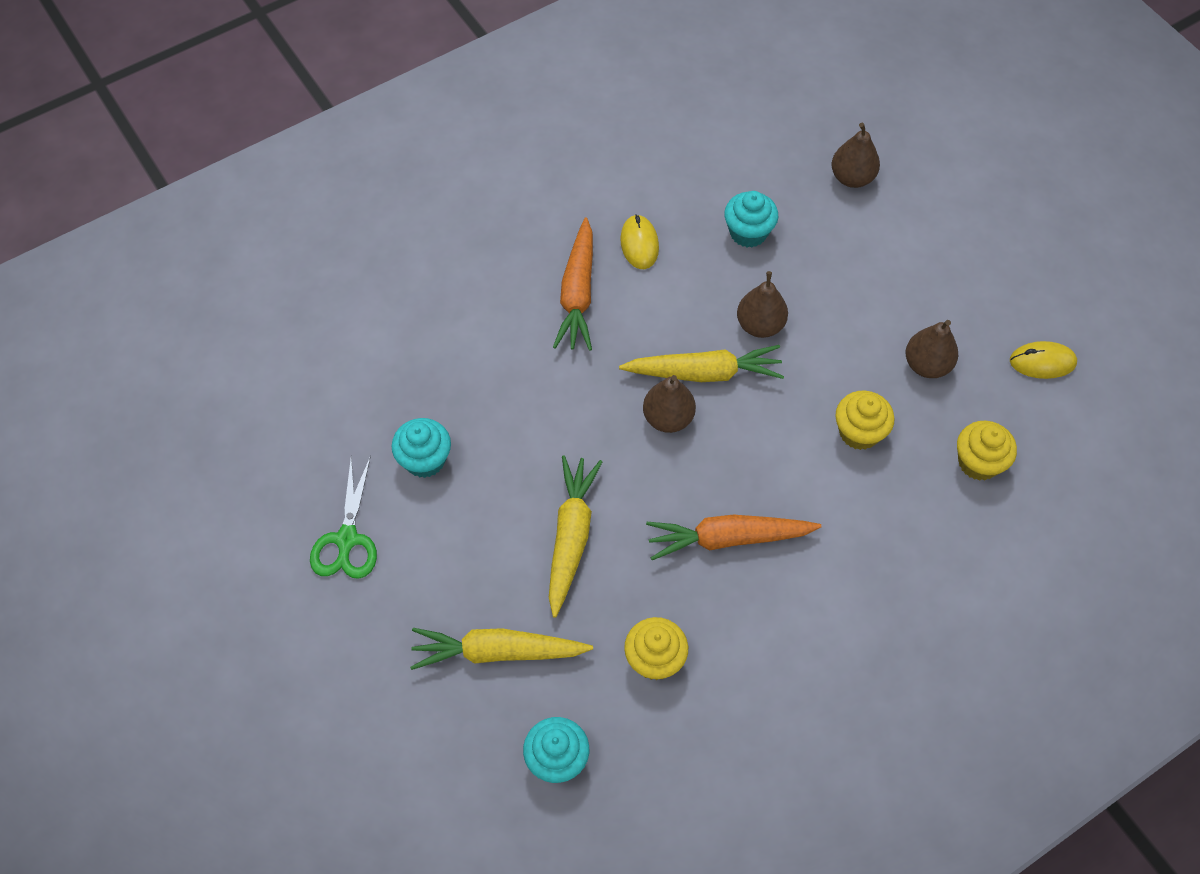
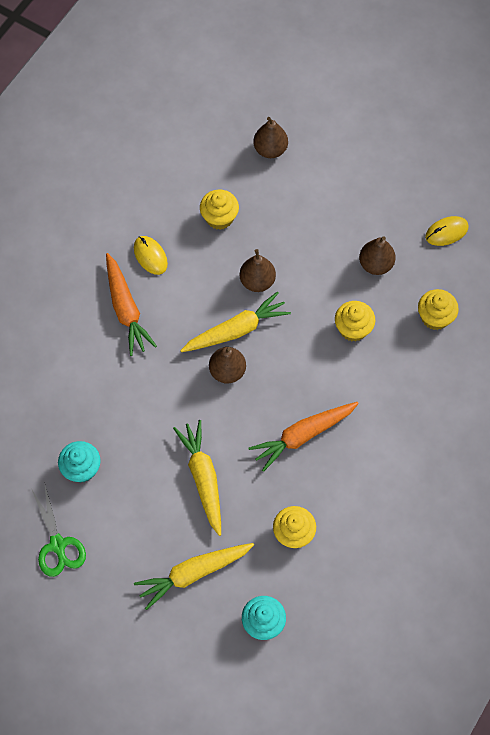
camera: 25 degrees left, 5 degrees up
(748, 232) = (219, 218): turquoise cupcake -> yellow cupcake

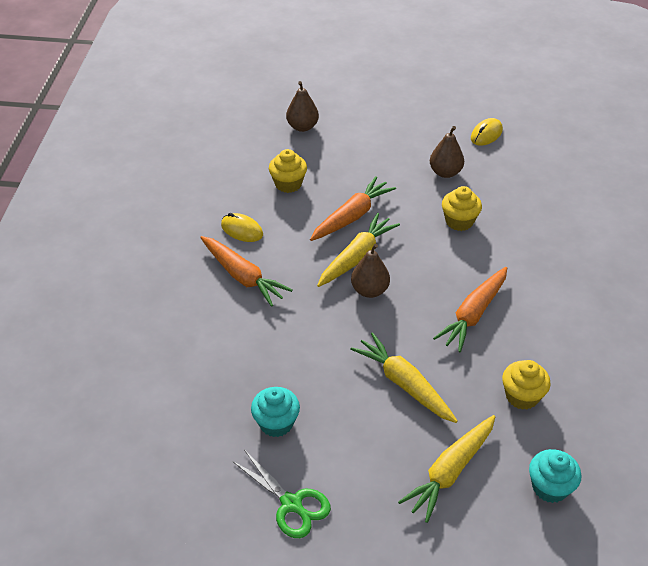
camera: 25 degrees left, 20 degrees down
(257, 281) = (352, 216): brown pear -> orange carrot
(435, 317) = (521, 191): yellow cupcake -> none

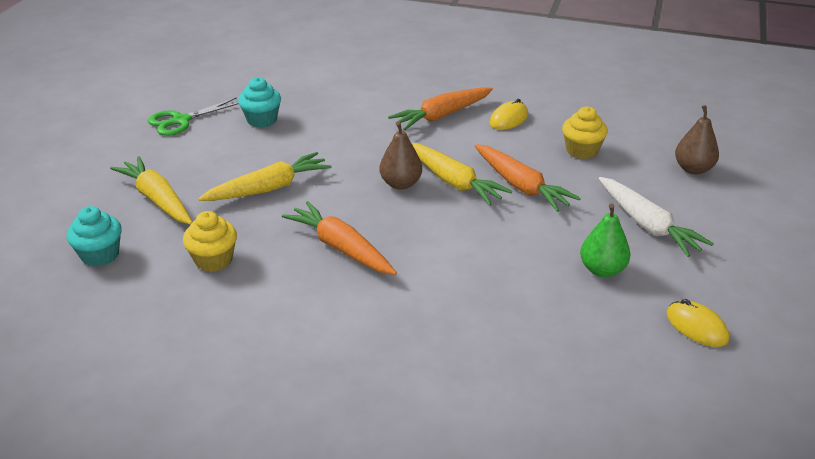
camera: 100 degrees right, 10 degrees down
(384, 151) = (647, 225): none -> white carrot
(445, 172) = (602, 270): brown pear -> green pear
(459, 221) = (501, 265): yellow cupcake -> none

